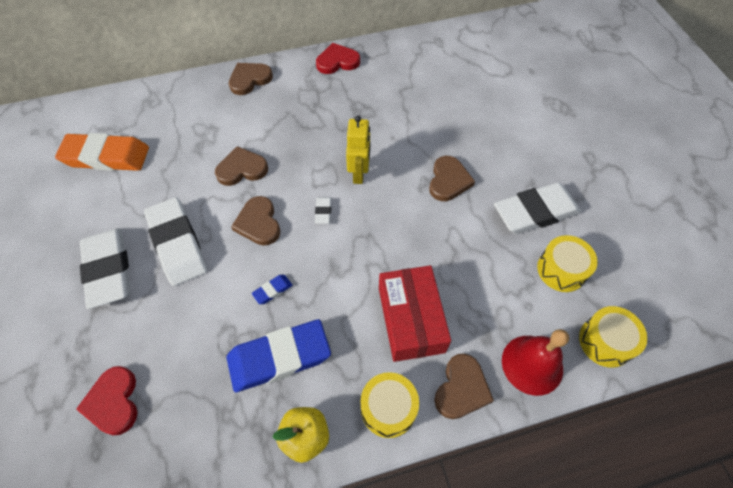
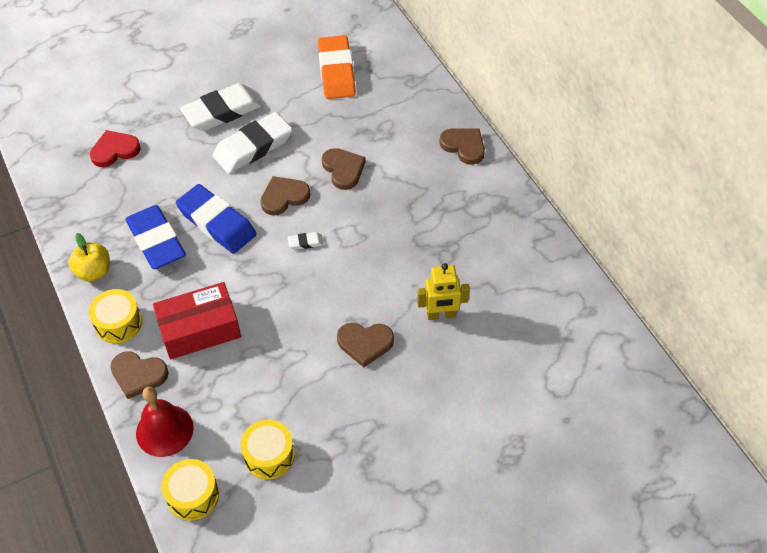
camera: 80 degrees right, 5 degrees down
(272, 290) = (216, 223): blue eraser -> blue eraser, size x2.44
(337, 61) = (516, 216): red heart -> none
(359, 173) = (358, 263): yellow robot -> yellow robot (441, 315)
(535, 212) = (338, 429): white eraser -> none

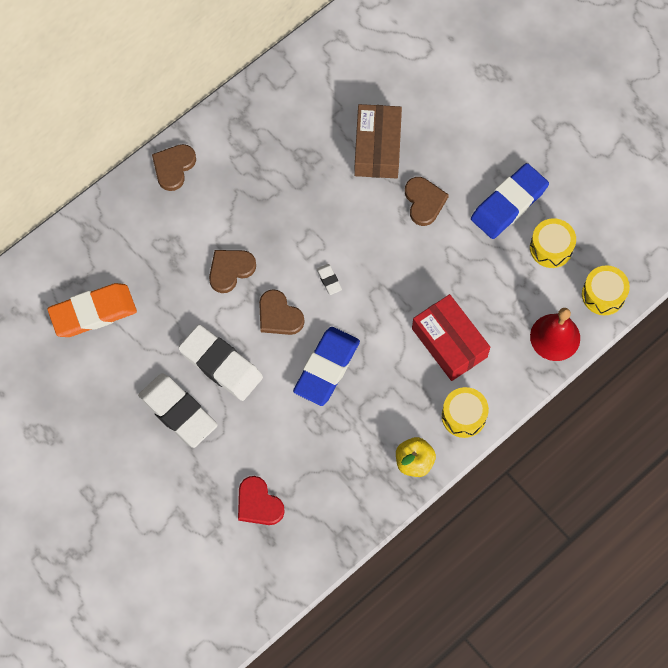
camera: 105 degrees left, 15 degrees up
(138, 375) = (510, 378): brown heart -> none
(156, 241) = (363, 417): blue eraser -> blue eraser (509, 204)
(441, 315) = (377, 148): yellow robot -> brown box

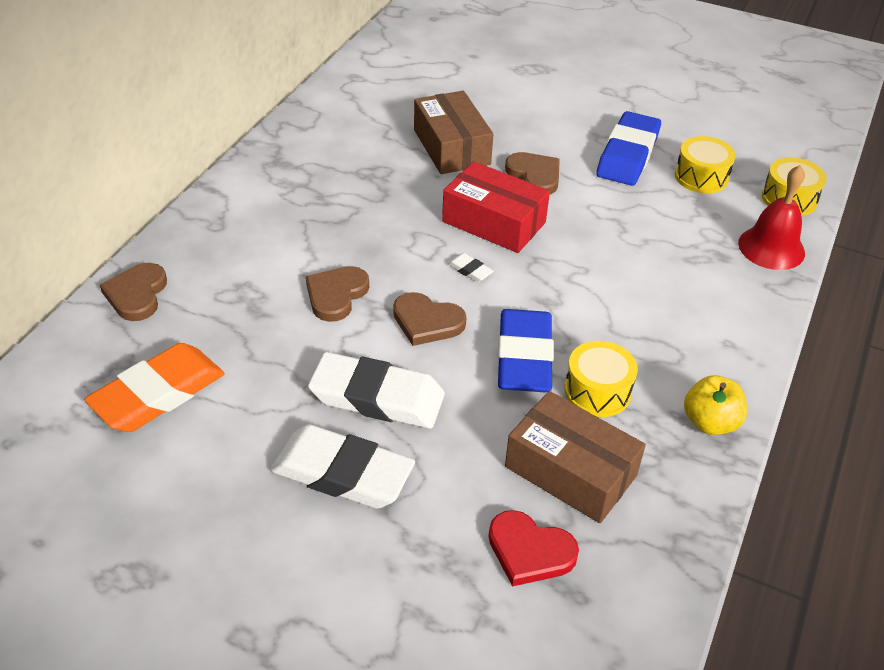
camera: 25 degrees left, 25 degrees down
(173, 167) = (211, 220): brown heart -> brown heart (137, 294)
(309, 462) = (571, 471): none -> brown box
(449, 342) = (657, 287): red box -> red box (494, 222)
(463, 416) = (732, 353): yellow drum -> yellow drum (597, 391)

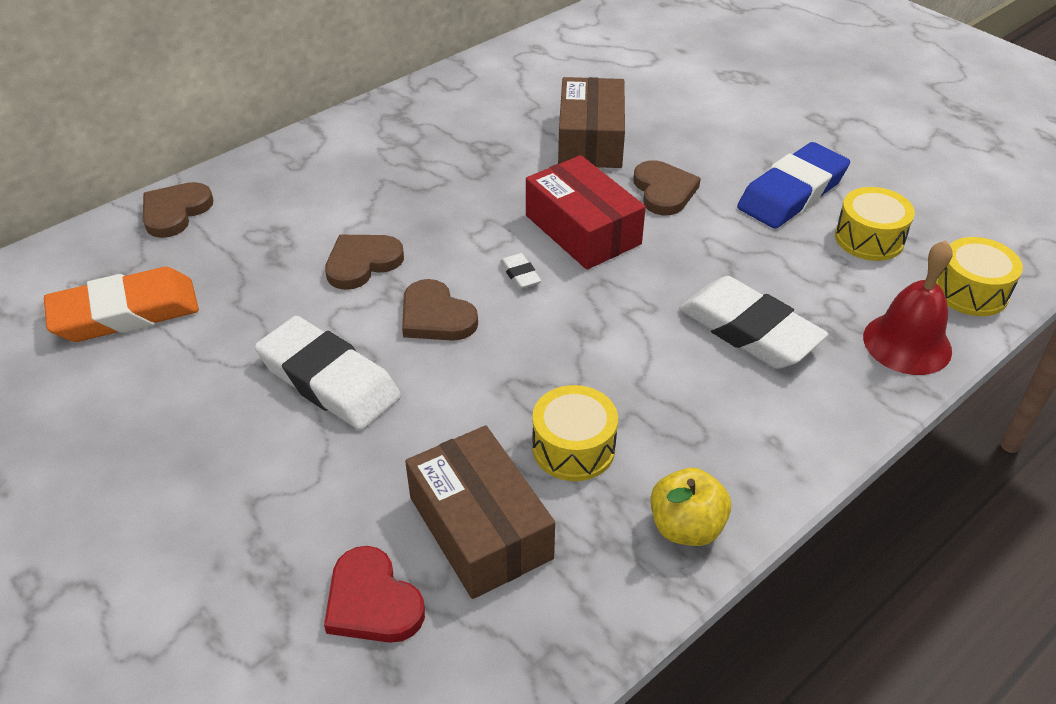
camera: 25 degrees right, 0 degrees up
(342, 473) = (239, 448): white eraser -> white eraser (749, 330)
(524, 357) = (515, 385): blue eraser -> none

